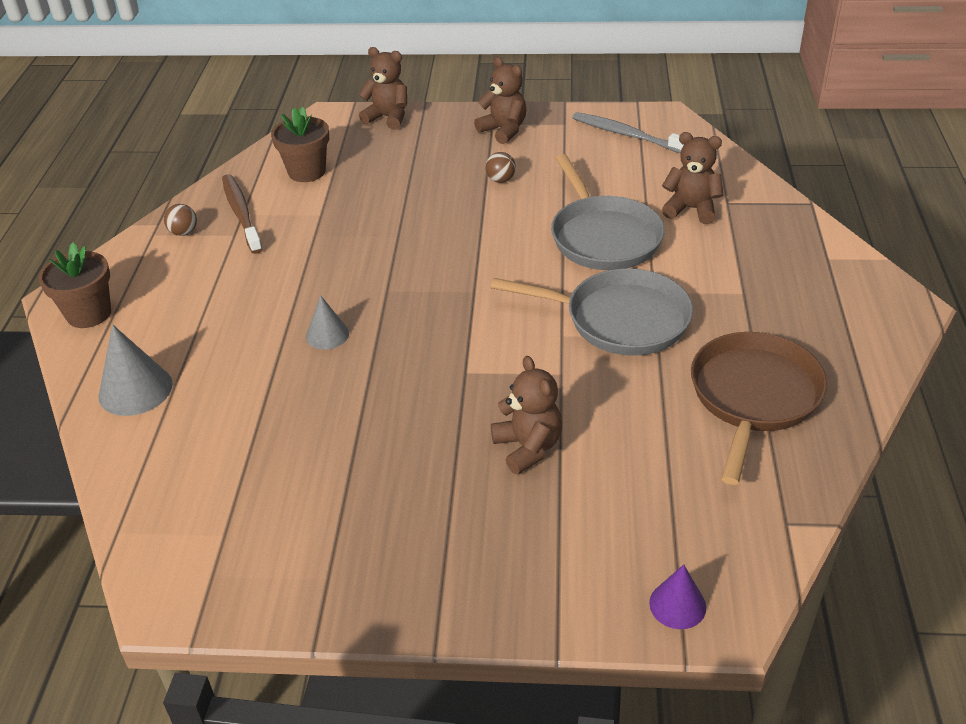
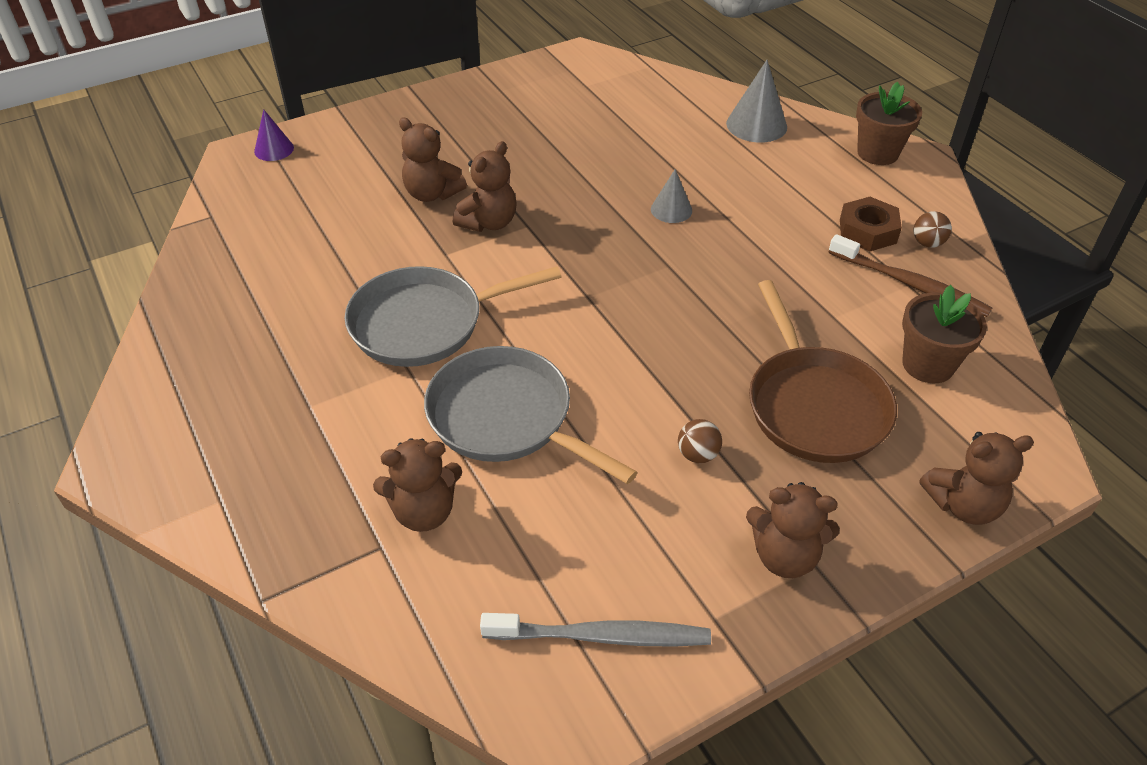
camera: 145 degrees right, 5 degrees up
(208, 256) = (867, 231): none -> brown nut
(497, 389) = (489, 222): none -> brown teddy bear
(753, 397) = (263, 297): brown pan -> brown pan (814, 405)

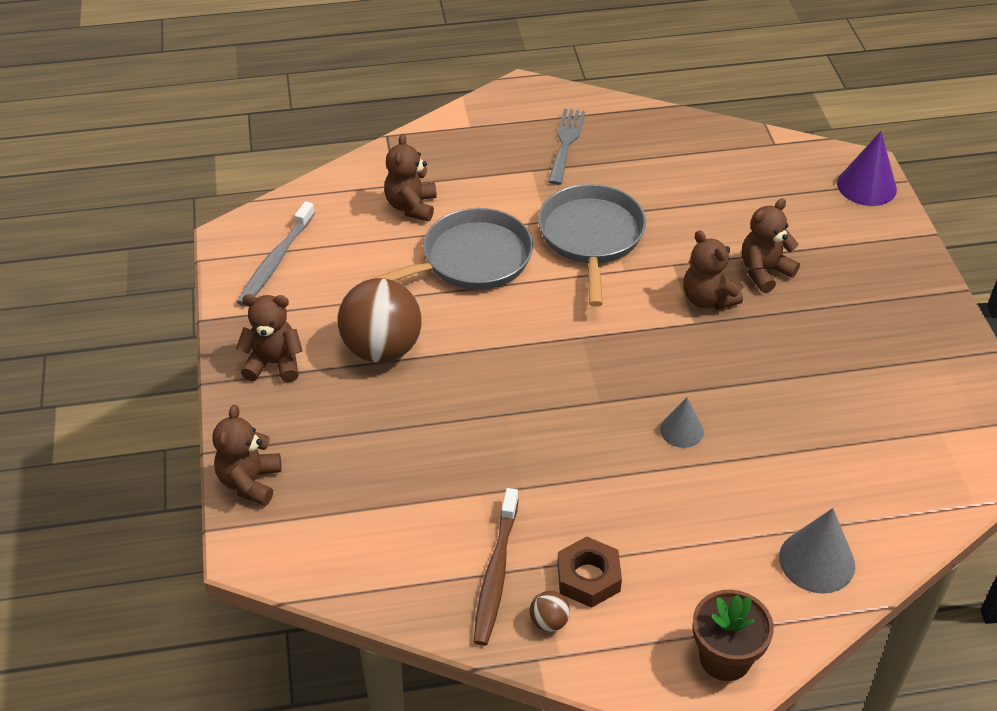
camera: 110 degrees right, 0 degrees up
(242, 387) = (566, 143): none -> grey fork
(274, 149) = (866, 186): purple cone -> purple cone, size x1.60
(698, 454) = (382, 349): brown ball -> brown ball, size x2.44
(785, 556) = (274, 363): brown teddy bear -> brown teddy bear turned 60 degrees clockwise
(814, 405) = (390, 435): brown pan -> none
(910, 284) = (495, 574): brown toothbrush -> brown toothbrush turned 45 degrees counterclockwise
(928, 364) = (392, 533): brown flower pot -> none

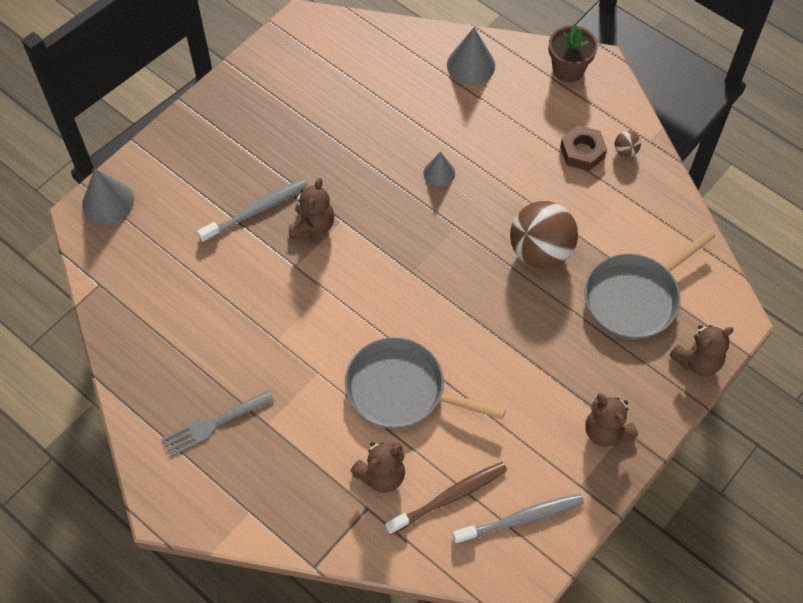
camera: 130 degrees left, 15 degrees up
(382, 349) = (531, 377): brown ball -> brown ball (540, 251)
(495, 574) = (623, 193): brown toothbrush -> brown toothbrush (450, 497)
(591, 237) = (310, 331): grey pan -> grey pan (635, 297)
(764, 272) = (256, 210): brown teddy bear -> grey toothbrush
(866, 186) = (108, 202): purple cone -> grey cone

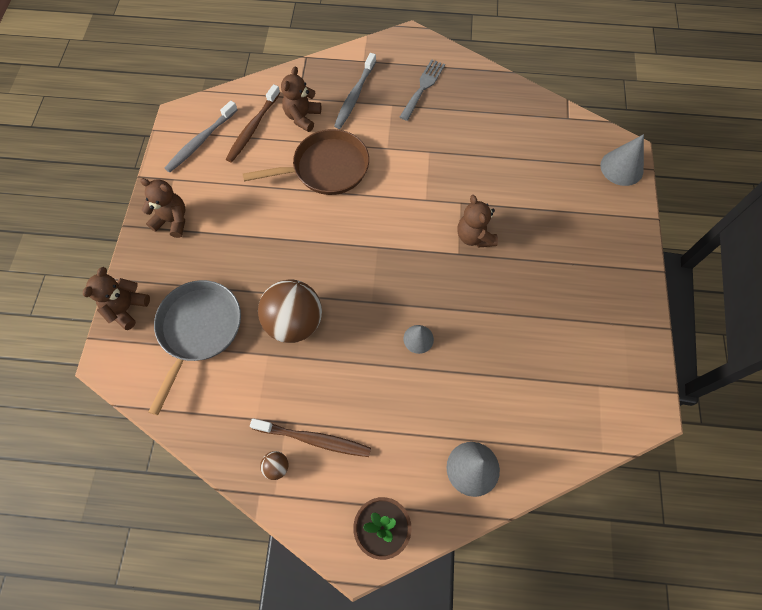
camera: 145 degrees right, 5 degrees up
(256, 210) = (522, 223): grey toothbrush -> grey toothbrush (354, 96)
(401, 390) = (326, 168): grey pan -> brown pan
(582, 152) = (314, 439): brown nut -> brown toothbrush

